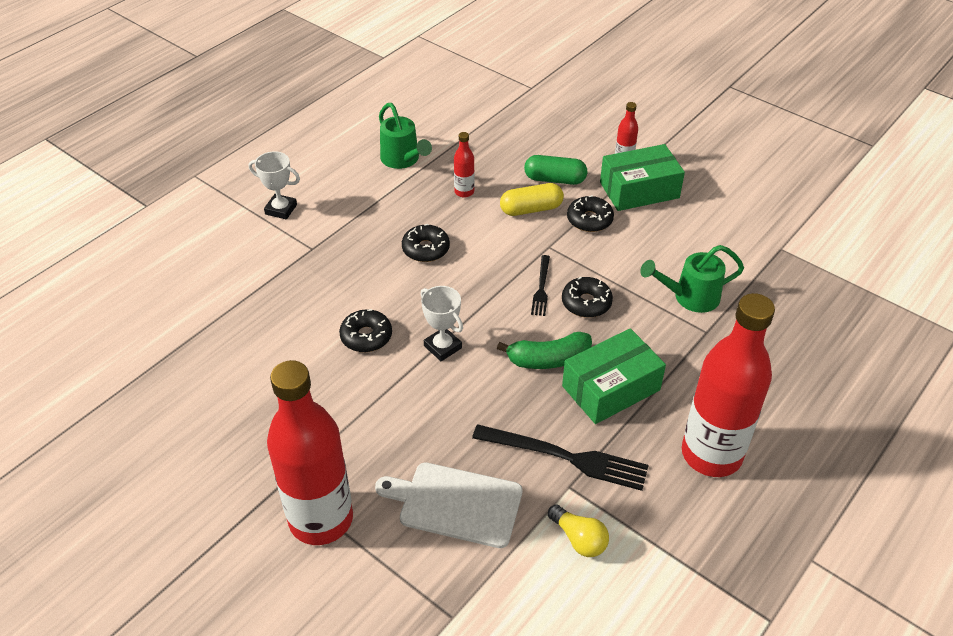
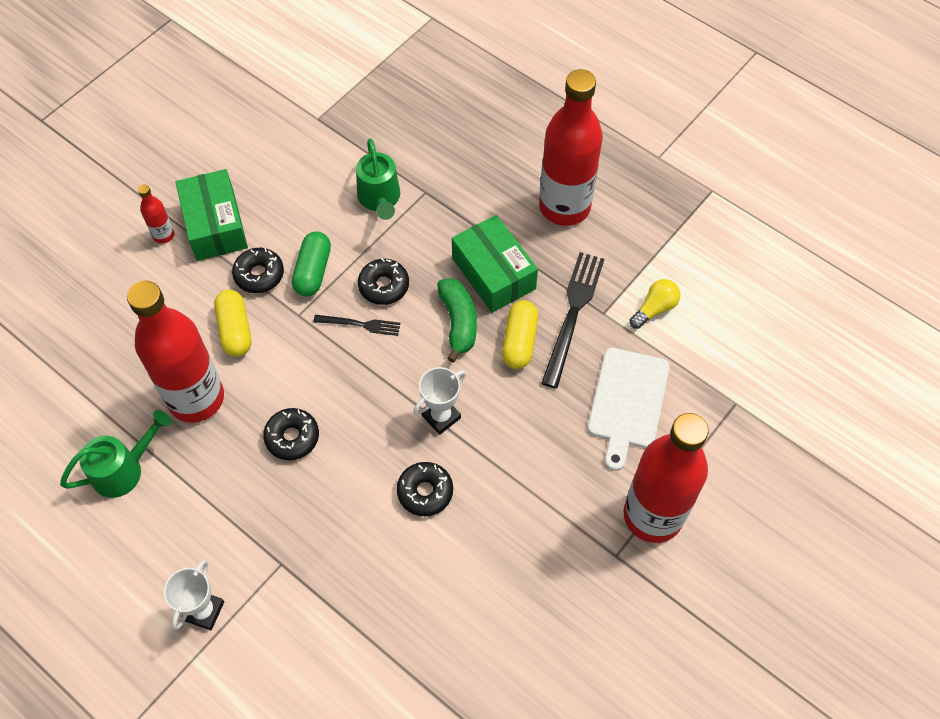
camera: 90 degrees left, 15 degrees up
(464, 192) = (196, 398): red bottle -> red bottle, size x2.41
(528, 409) = (519, 341): none -> yellow capsule
(554, 179) = (186, 304): green capsule -> green capsule (313, 271)

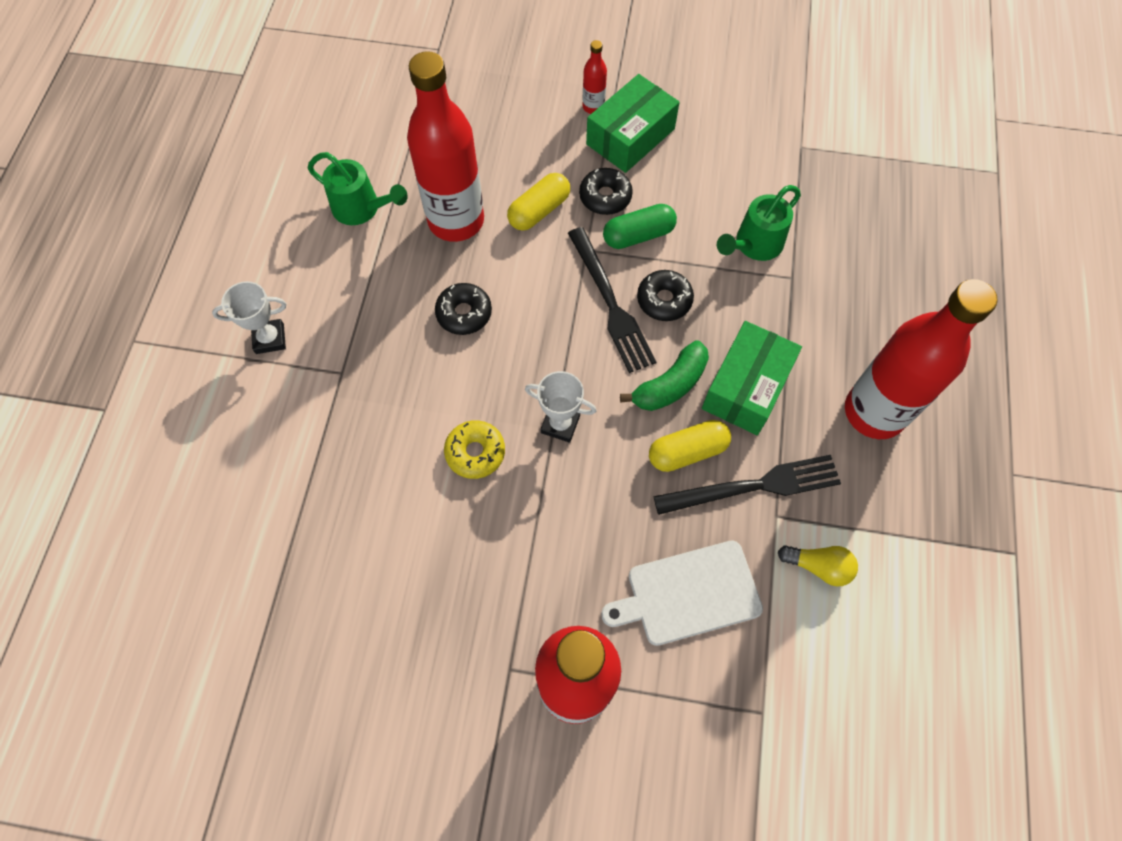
camera: 60 degrees right, 5 degrees up
(360, 324) = (610, 303): black fork -> black fork, size x1.84
(425, 492) = (475, 452): black donut -> yellow donut

